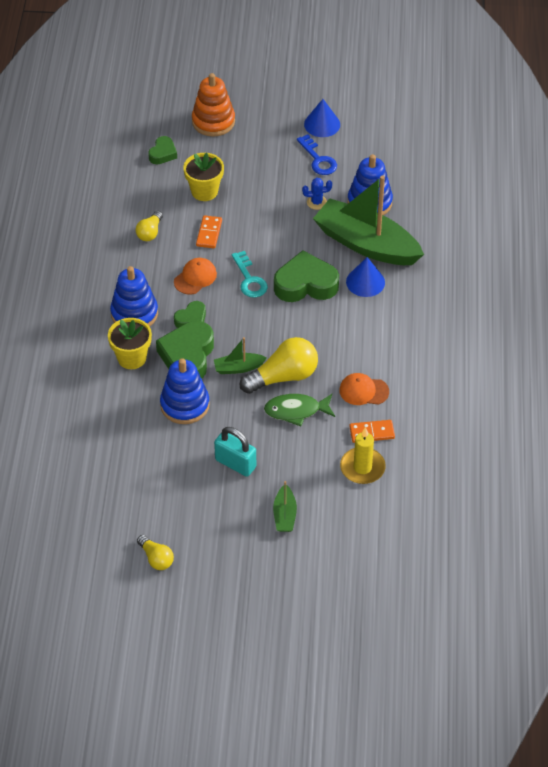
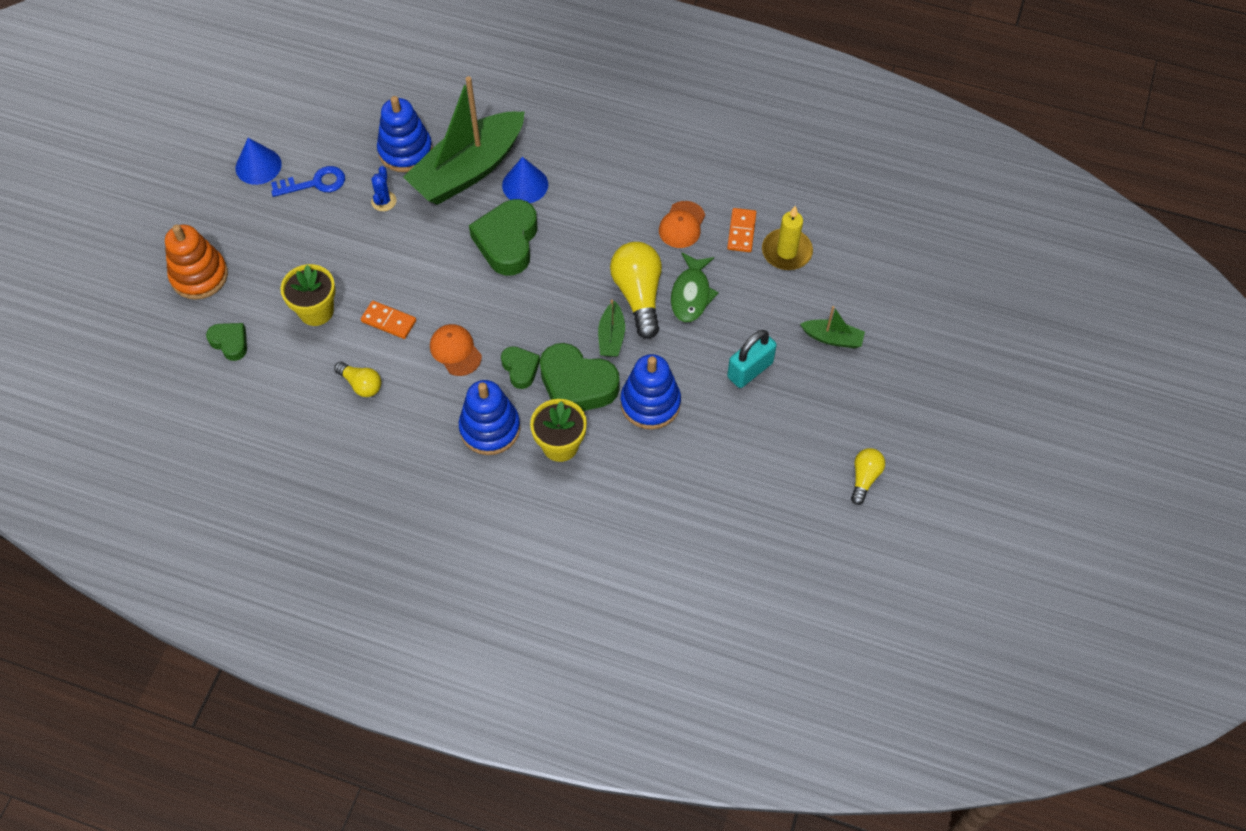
camera: 75 degrees left, 10 degrees up
(156, 558) = (864, 478): yellow light bulb -> yellow light bulb turned 45 degrees counterclockwise
(249, 279) = (479, 295): turquoise key -> none

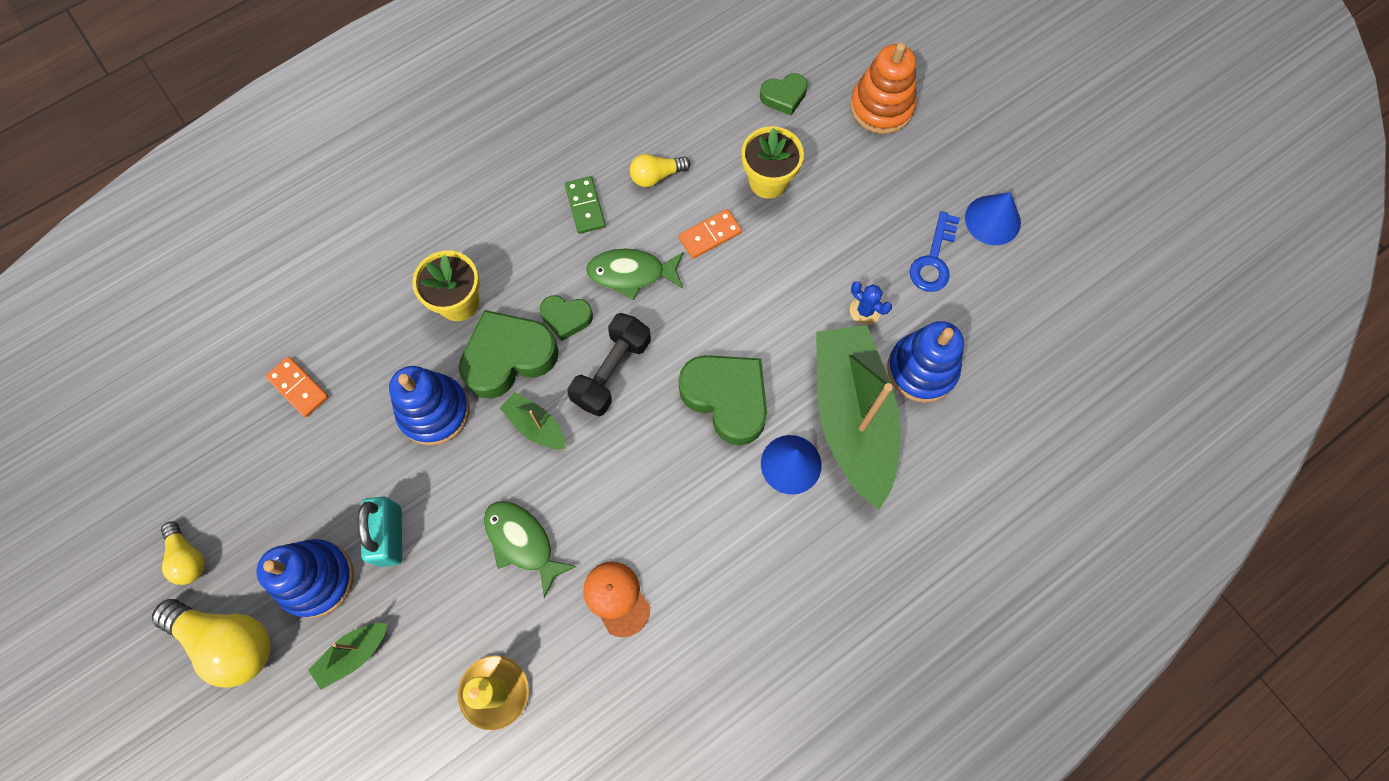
camera: 125 degrees right, 10 degrees up
(421, 414) = (585, 206): none -> green domino
(455, 351) = (631, 273): orange cap -> green fish
(490, 428) = (525, 254): blue stacking toy -> blue stacking toy (316, 579)
(539, 317) = (612, 371): none -> black dumbbell
(638, 295) = (563, 486): yellow light bulb -> yellow light bulb (229, 642)
(741, 231) = (559, 660): orange domino -> orange domino (298, 387)

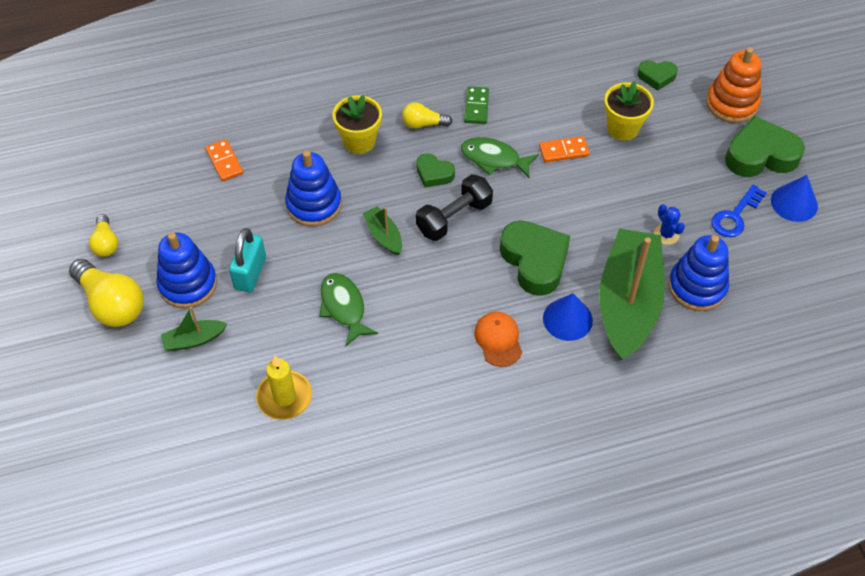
camera: 20 degrees right, 15 degrees down
(508, 357) = (381, 186): green heart -> green heart (760, 155)
(616, 598) = (399, 365): orange cap -> orange cap (498, 340)
(656, 176) = (538, 102): yellow light bulb -> yellow light bulb (423, 124)

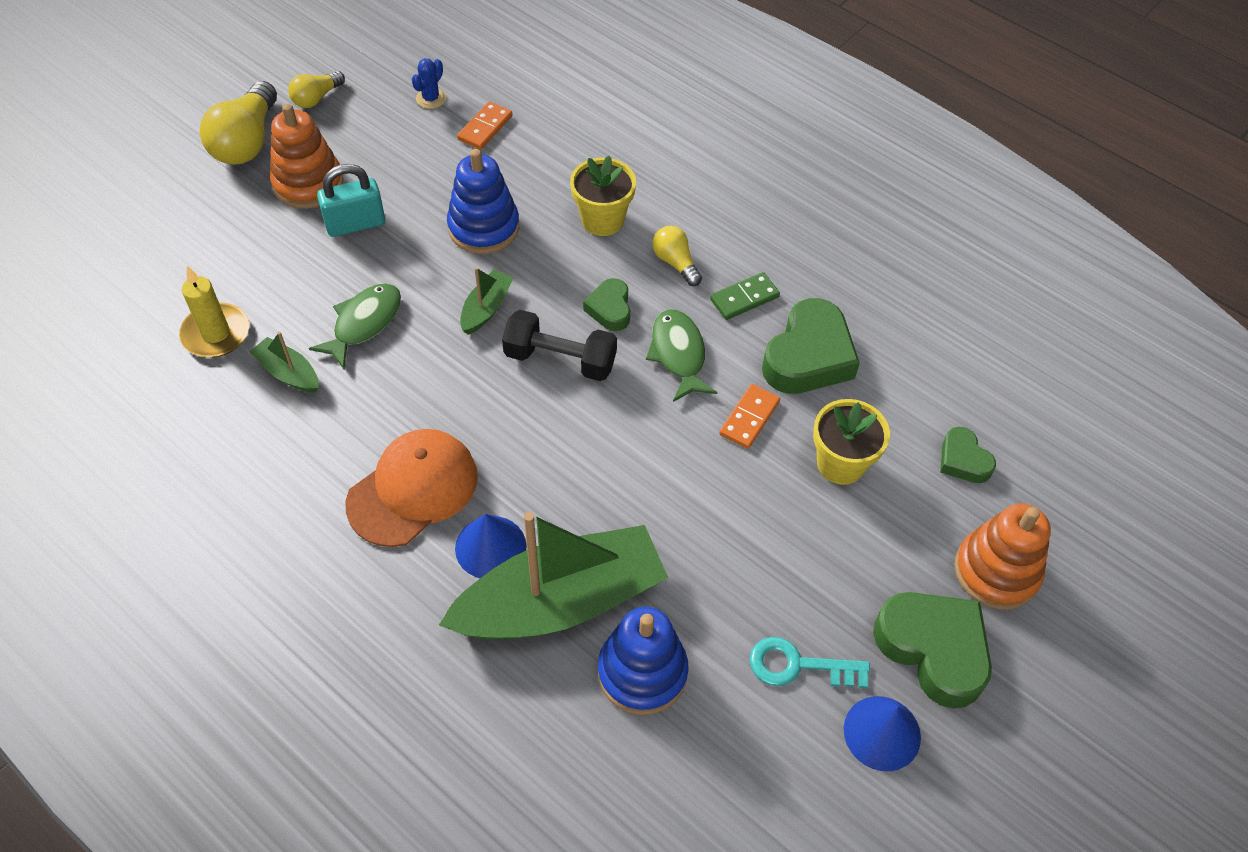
camera: 55 degrees right, 0 degrees up
(188, 284) = (308, 183): blue stacking toy -> orange stacking toy
(194, 340) = (243, 224): green boat -> green boat (288, 373)
(498, 340) = (413, 489): orange cap -> orange cap, size x1.66
(534, 261) = (554, 470): green heart -> green heart (808, 356)
(563, 151) = (749, 418): orange domino -> orange domino turned 75 degrees clockwise
(666, 234) = (703, 595): blue cactus -> blue cactus (431, 98)
(735, 216) = (799, 666): blue key -> turquoise key

